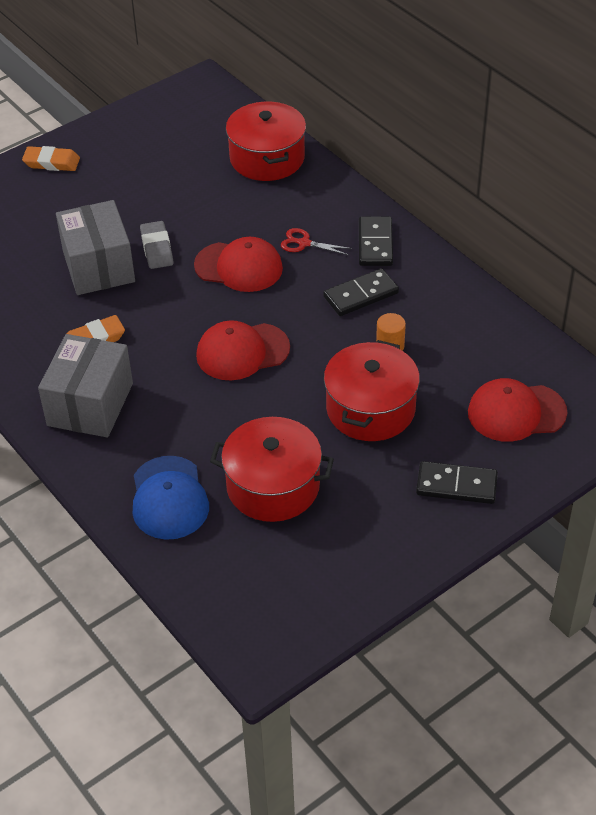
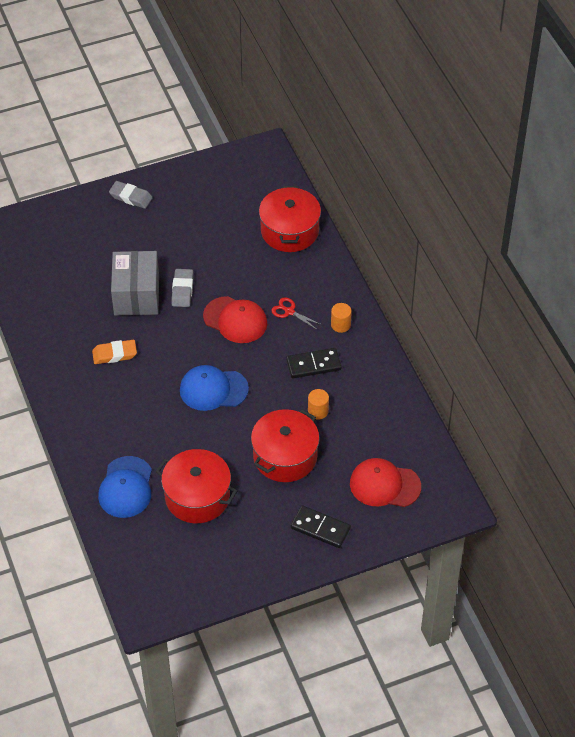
camera: 15 degrees right, 5 degrees up
(51, 162) = (131, 197): orange eraser -> grey eraser
(90, 404) = (96, 404): grey box -> none
(242, 352) = (213, 389): red cap -> blue cap
(375, 244) = (340, 325): black domino -> orange cylinder

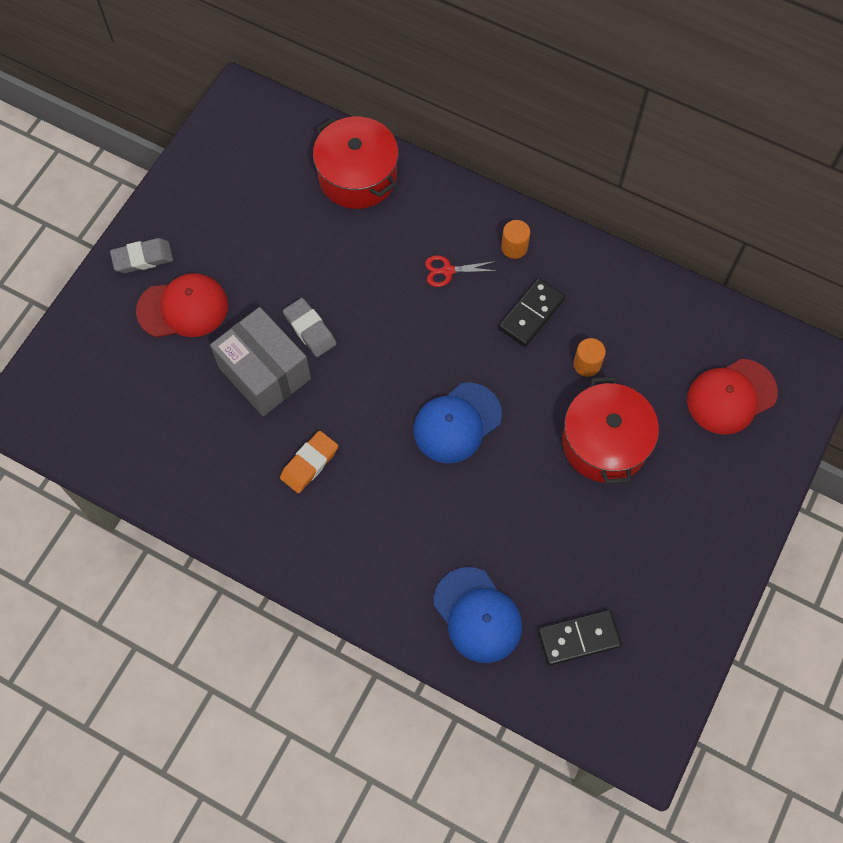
camera: 40 degrees left, 15 degrees up
(197, 496) = (562, 563): red pot -> none
(235, 320) = (401, 323): red cap -> red cap (183, 308)
(320, 528) = (718, 497): black domino -> black domino (578, 638)

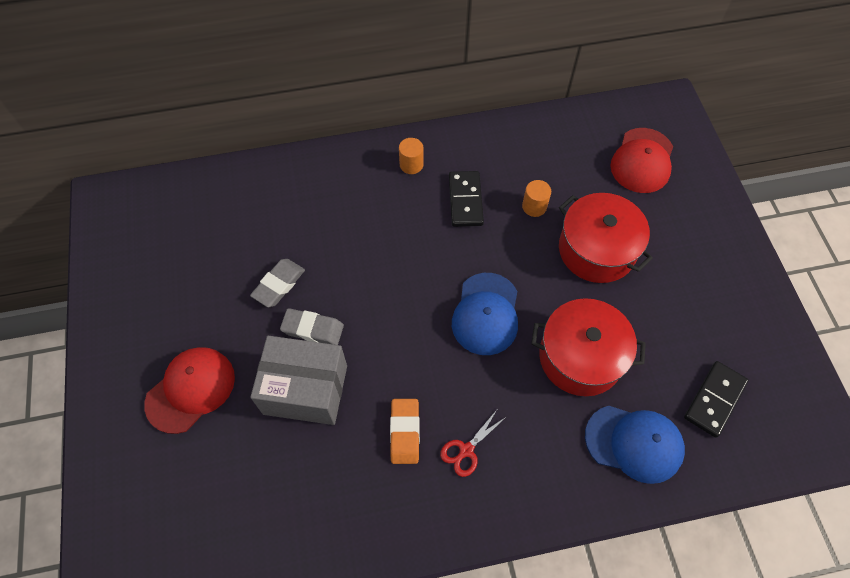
camera: 40 degrees left, 5 degrees down
(143, 258) = (120, 375): grey eraser -> grey eraser (279, 285)
(357, 176) = (250, 193): red pot -> red pot (580, 357)
(448, 271) = (379, 212): red scissors -> red scissors (466, 450)

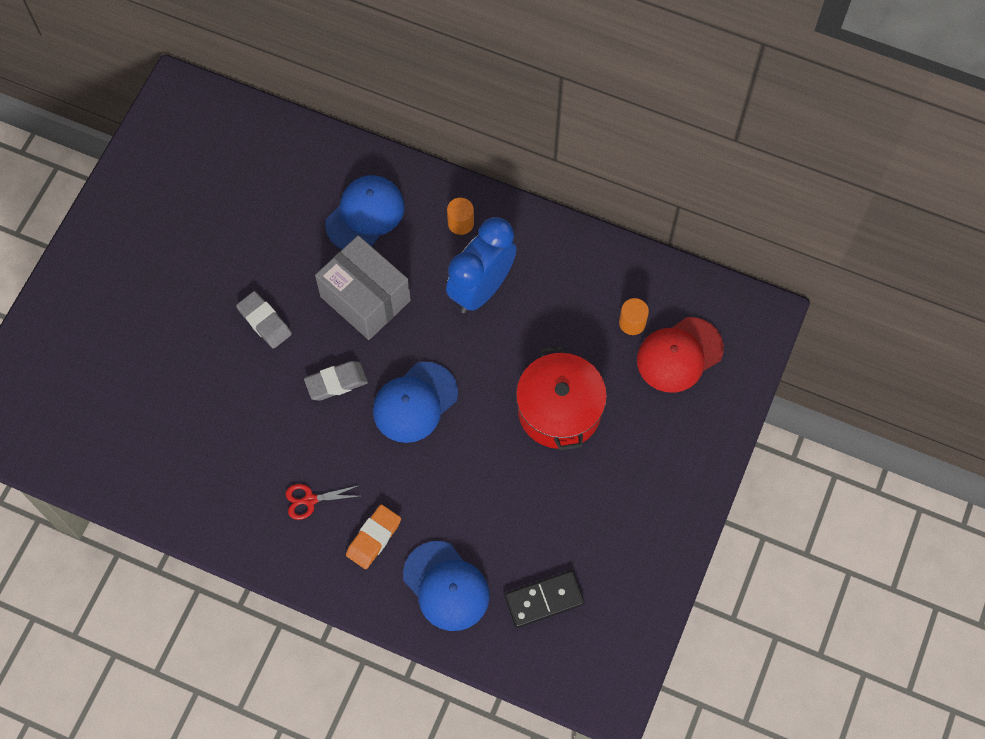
camera: 35 degrees right, 5 degrees up
(191, 390) = (137, 310): red cap -> none
(279, 285) = (265, 265): grey eraser -> grey eraser (336, 382)
(305, 389) = (223, 368): grey box -> grey box (365, 298)
(332, 200) = (365, 215): none -> blue cap
(405, 432) = (274, 454): orange eraser -> orange eraser (374, 538)
(465, 200) = (481, 289): black domino -> blue clock
(534, 206) = (538, 334): orange cylinder -> orange cylinder (632, 323)
(580, 357) = (463, 491): red pot -> none

